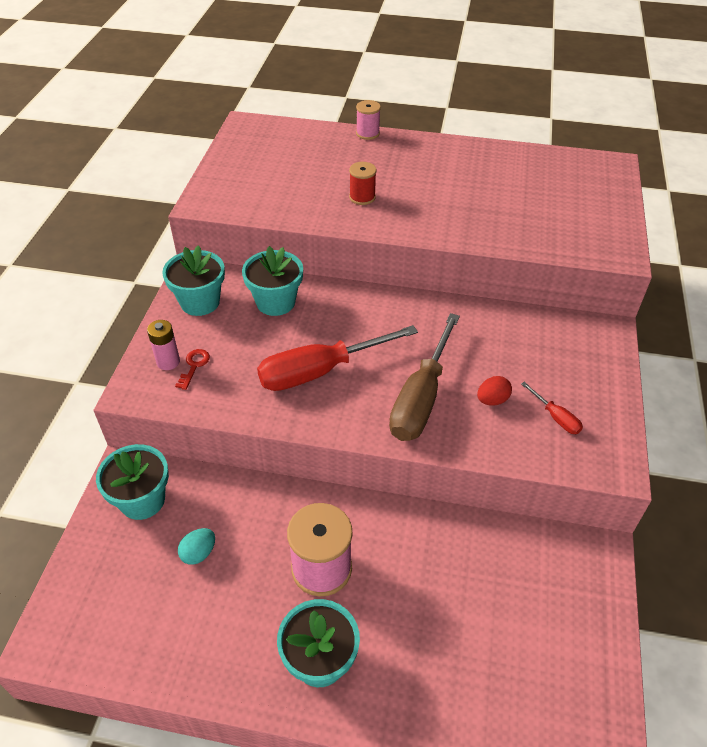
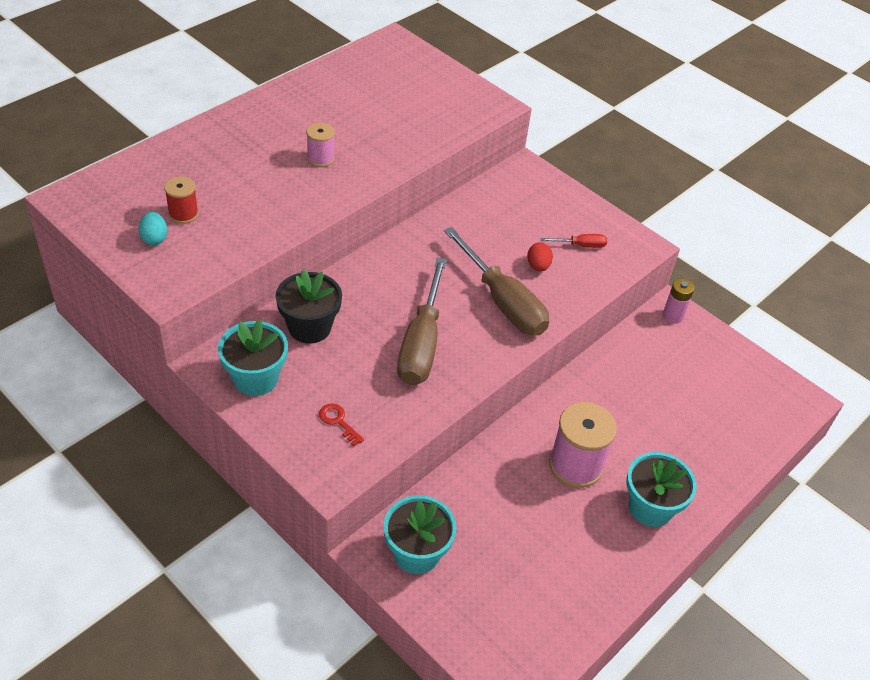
camera: 60 degrees left, 0 degrees up
(168, 362) = (315, 437): pink battery -> pink battery (673, 316)
(199, 553) = (504, 537): turquoise egg -> turquoise egg (154, 238)
(275, 302) = (309, 327): turquoise flower pot -> black flower pot
(320, 371) = (421, 343): red screwdriver -> brown screwdriver
(362, 197) = (280, 188): red spool -> red spool (183, 214)
(367, 133) = (188, 133): pink spool -> pink spool (320, 158)

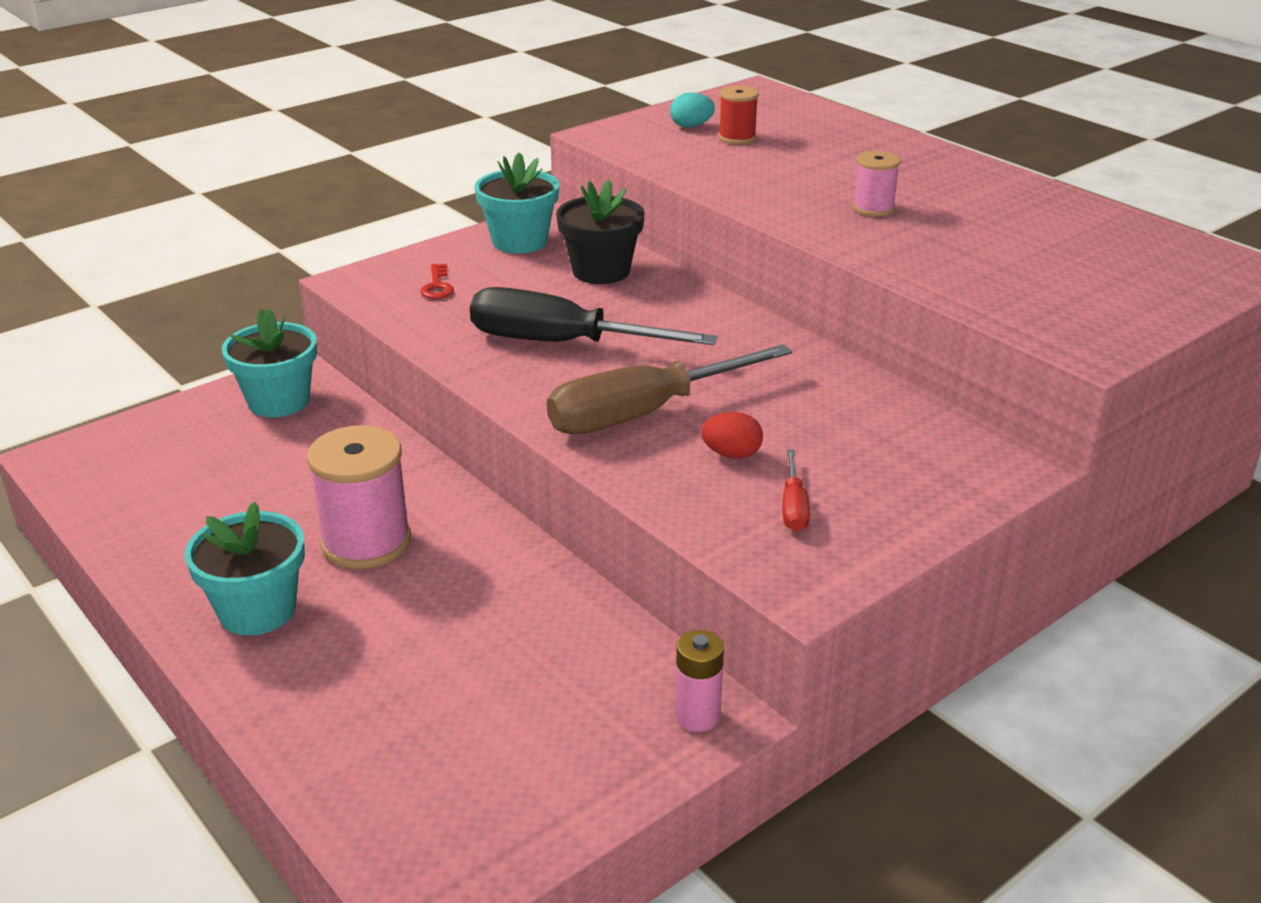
camera: 100 degrees right, 15 degrees down
(338, 421) = (437, 286): red key -> red key turned 120 degrees clockwise
(421, 343) = (561, 343): brown screwdriver -> black screwdriver

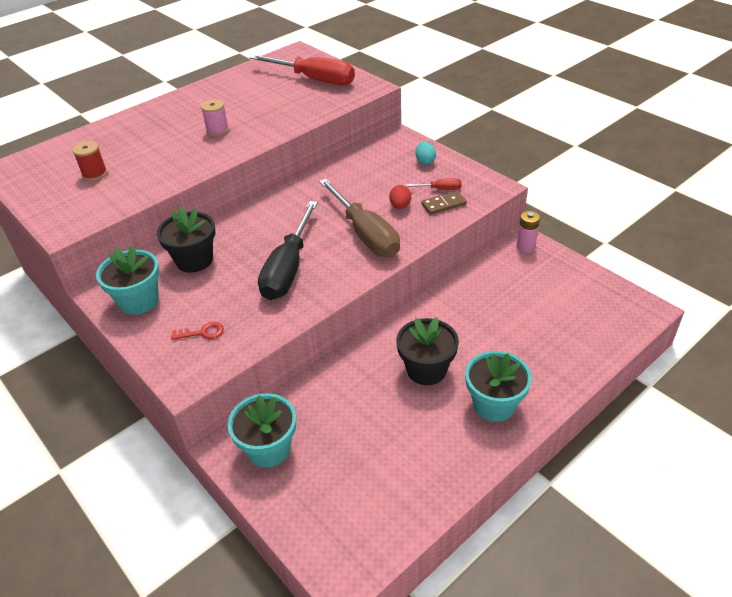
camera: 90 degrees left, 10 degrees up
(366, 542) = (426, 370): pink spool -> black flower pot
(691, 126) = (65, 192): turquoise egg -> turquoise egg (425, 161)
(734, 508) = (443, 204): none -> brown domino
(1106, 288) = (314, 80): none -> red screwdriver

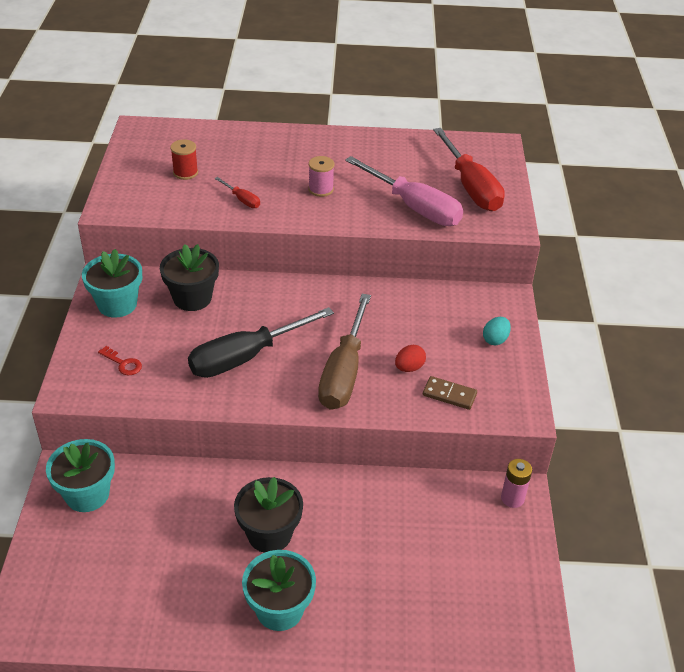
camera: 40 degrees right, 0 degrees up
(297, 107) = (414, 207): none -> pink screwdriver
(439, 189) = (468, 377): red screwdriver -> red screwdriver (242, 200)

